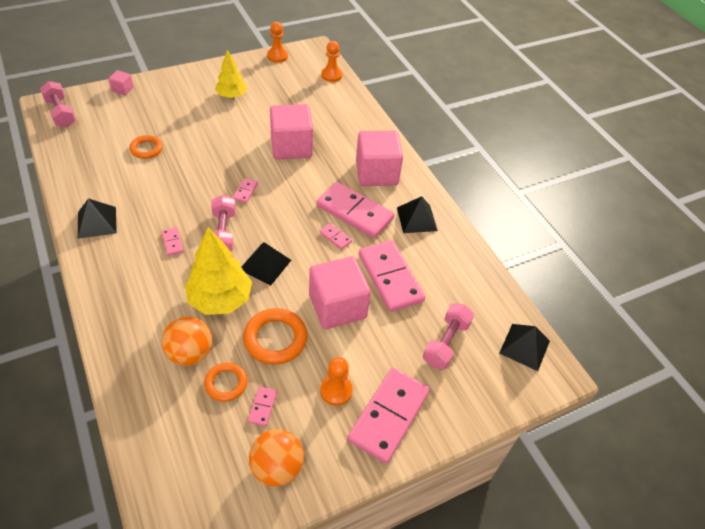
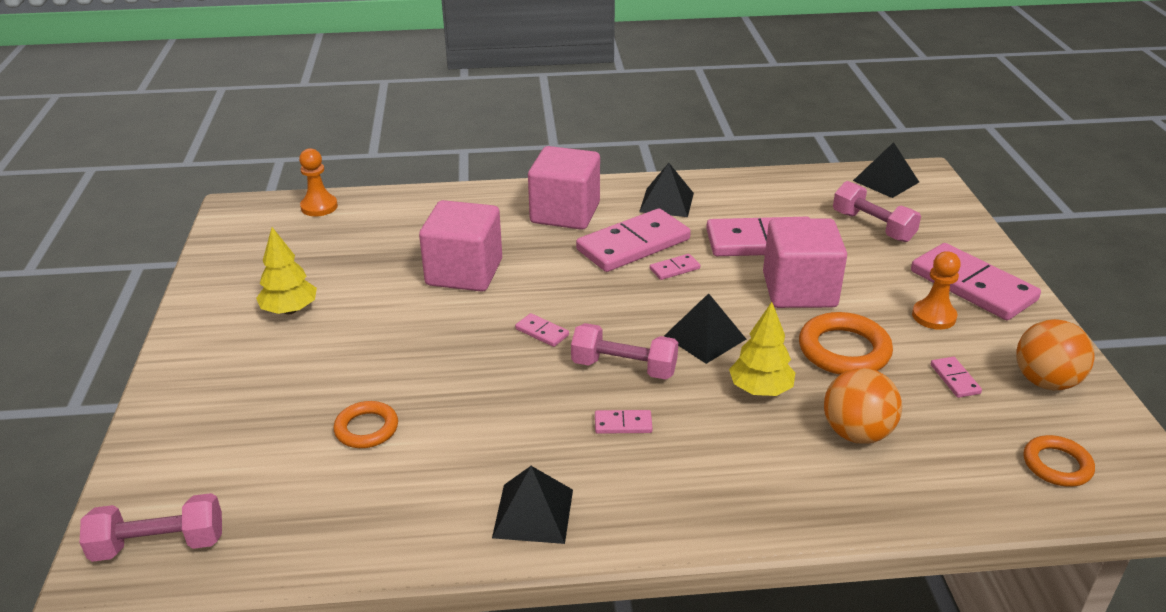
camera: 65 degrees left, 15 degrees down
(122, 89) = (154, 442): pink cube -> none
(220, 299) = (760, 390): yellow tree -> yellow tree, size x0.64
(226, 383) = (914, 406): orange ring -> orange ring (1057, 465)
(262, 407) = (955, 379): pink domino -> pink domino turned 45 degrees clockwise
(277, 56) = (221, 247): orange pawn -> none

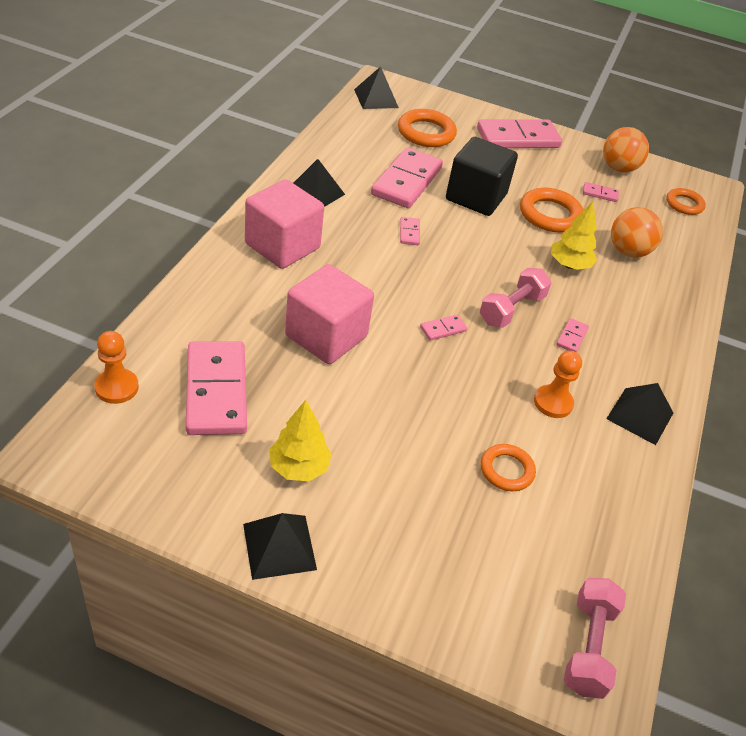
camera: 70 degrees left, 10 degrees up
(633, 245) = (361, 235): pink domino -> pink domino (216, 391)
(705, 337) = (501, 259): black pyramid -> black pyramid (279, 546)
(799, 290) = (476, 197): pink cube -> black cube
(873, 226) = (426, 133): pink dumbbell -> orange ring
(933, 316) = (538, 167): orange pawn -> orange pawn (553, 403)

